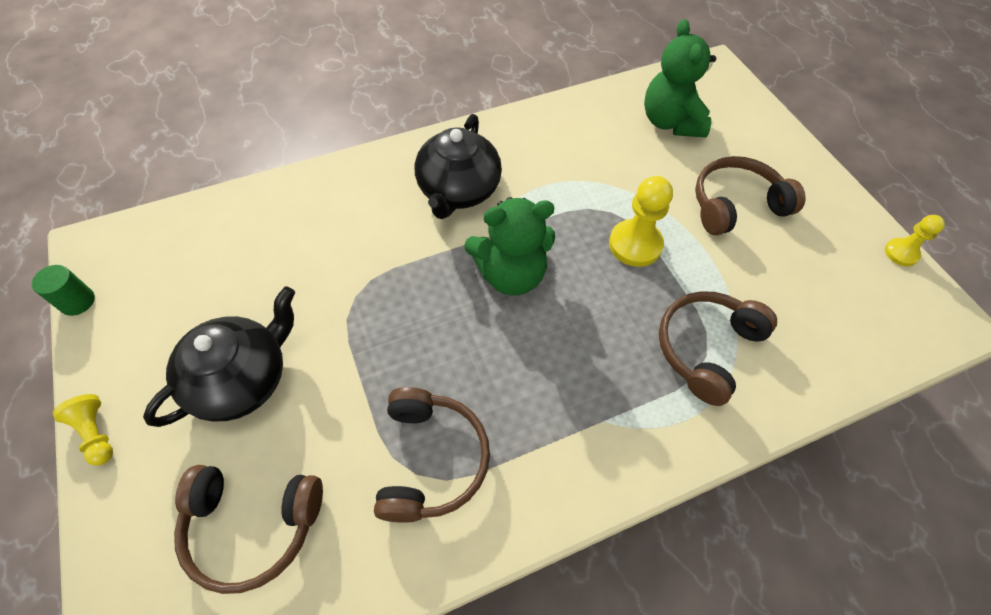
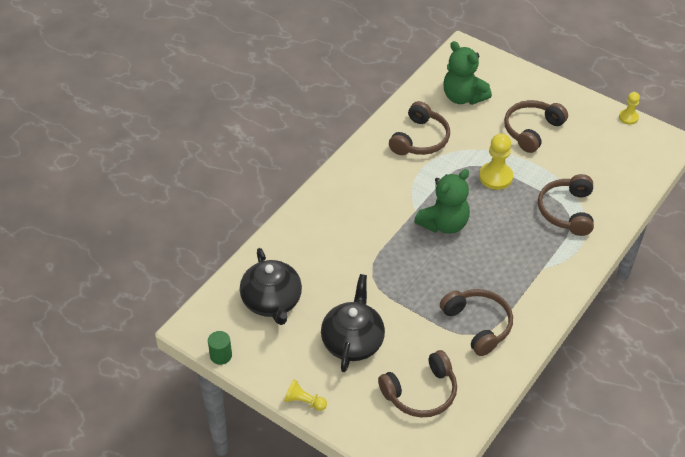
camera: 30 degrees left, 10 degrees down
(458, 190) = (376, 194): black teapot -> black teapot (272, 302)
(572, 149) = (420, 139): none -> brown headphones

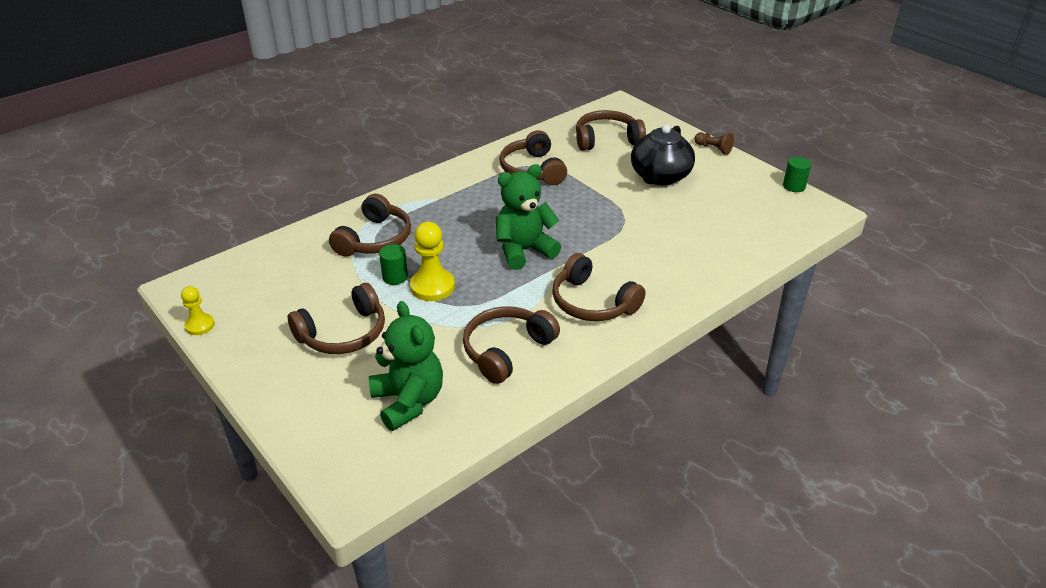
camera: 165 degrees left, 10 degrees down
(272, 302) = (739, 216): black teapot -> none
(304, 401) = (713, 149): yellow pawn -> brown pawn
(375, 186) = (592, 303): none -> brown headphones
(527, 179) = (395, 277): none -> green cylinder

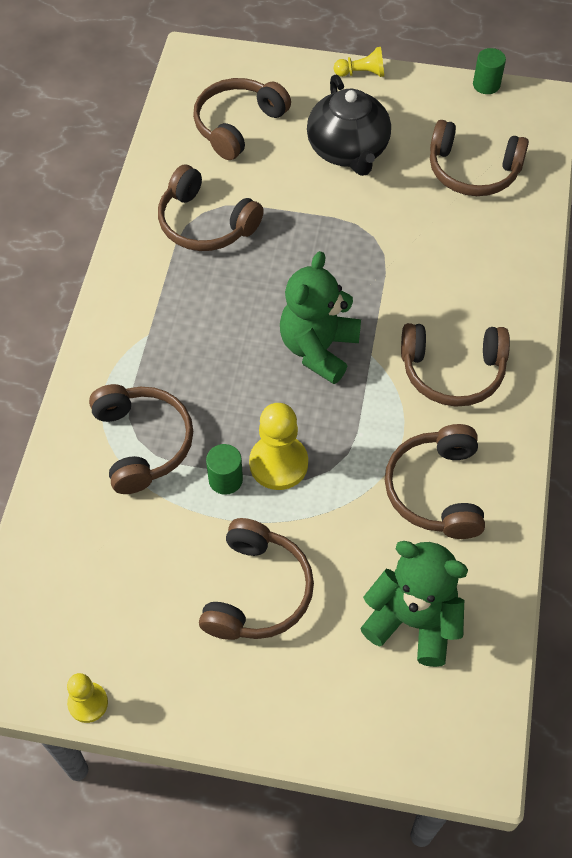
camera: 40 degrees left, 20 degrees up
(713, 149) = (361, 73): brown pawn -> yellow pawn
(731, 220) = (472, 171): none -> brown headphones

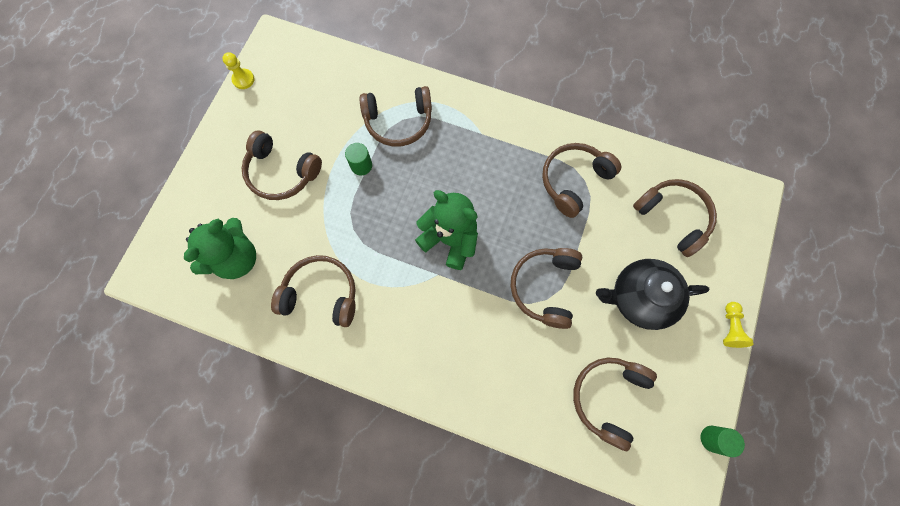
camera: 100 degrees right, 15 degrees up
(278, 463) = (365, 198): yellow pawn -> none
(452, 372) = (412, 329): brown headphones -> brown headphones (544, 287)

